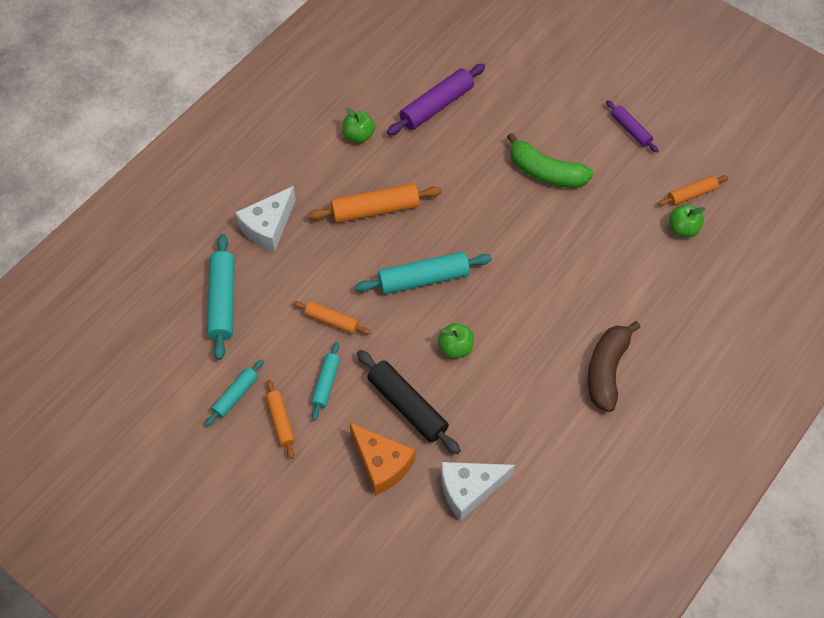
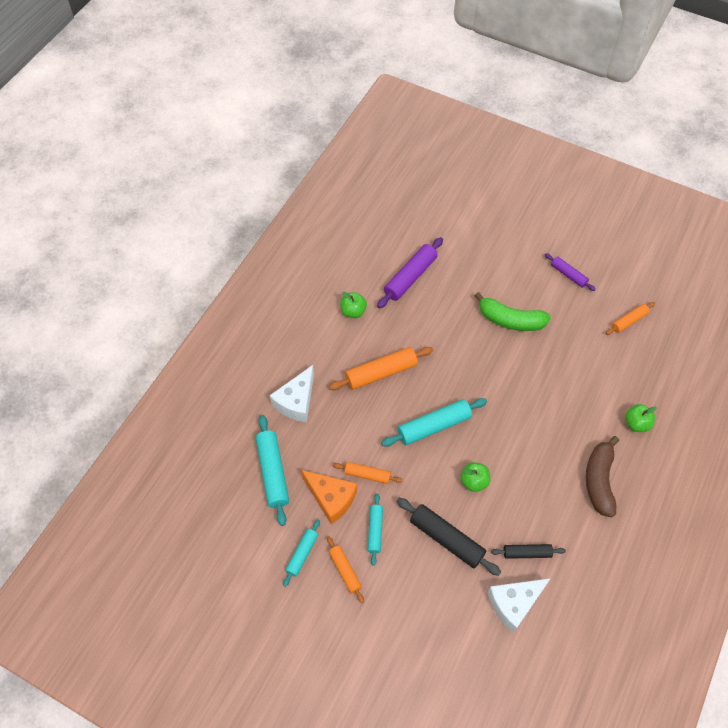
camera: 10 degrees left, 0 degrees up
(381, 464) = (437, 593): orange cheese -> orange cheese (331, 498)
(498, 437) = (527, 553): none -> black rolling pin
(683, 229) = (629, 351): green apple -> green apple (636, 423)

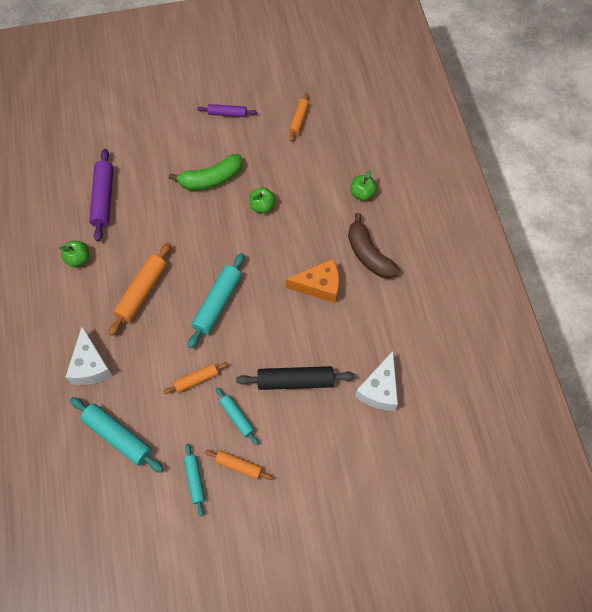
camera: 40 degrees left, 5 degrees up
(331, 498) = (183, 420): orange cheese -> orange cheese (319, 286)
(474, 481) = (281, 323): green apple -> green apple (262, 206)
(527, 553) = (360, 346): black rolling pin -> none

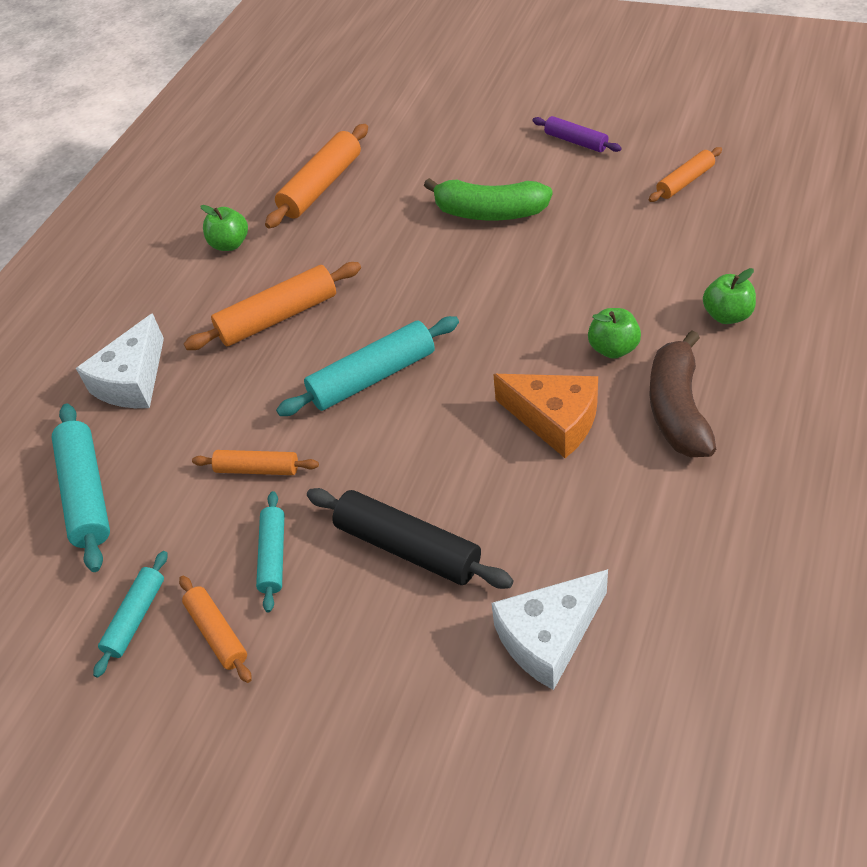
camera: 40 degrees right, 15 degrees down
(103, 198) = (321, 186): purple rolling pin -> orange rolling pin
(262, 206) = (542, 273): green apple -> green apple (613, 348)

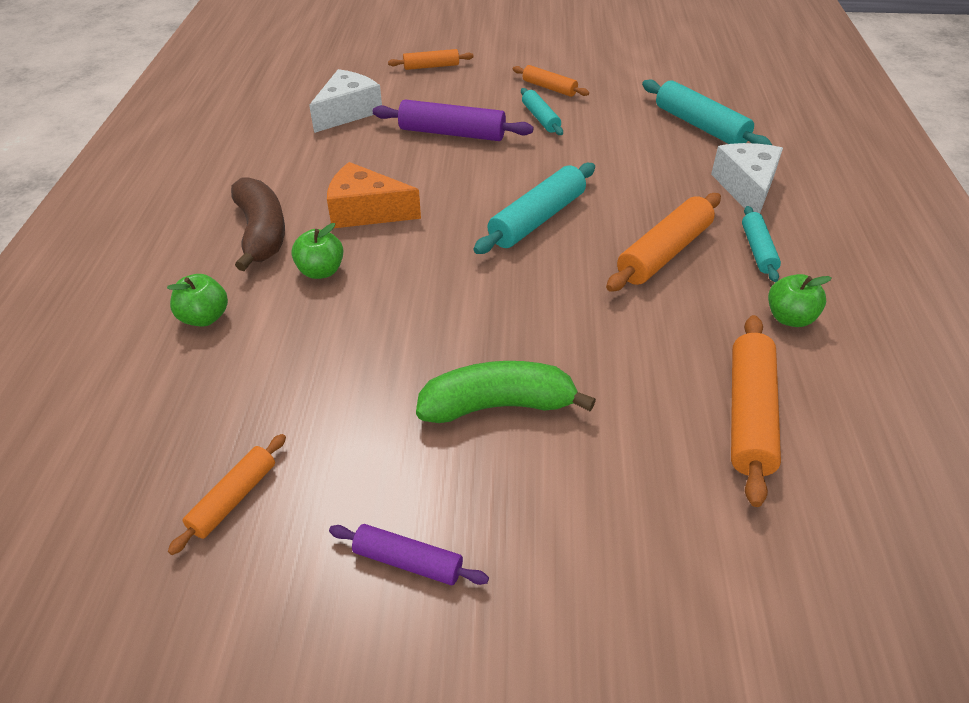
camera: 155 degrees right, 5 degrees down
(136, 617) = (604, 86): turquoise rolling pin -> turquoise rolling pin (758, 250)
(257, 469) = (588, 153): orange rolling pin -> orange rolling pin (431, 66)
(408, 547) = (452, 133): black rolling pin -> purple rolling pin

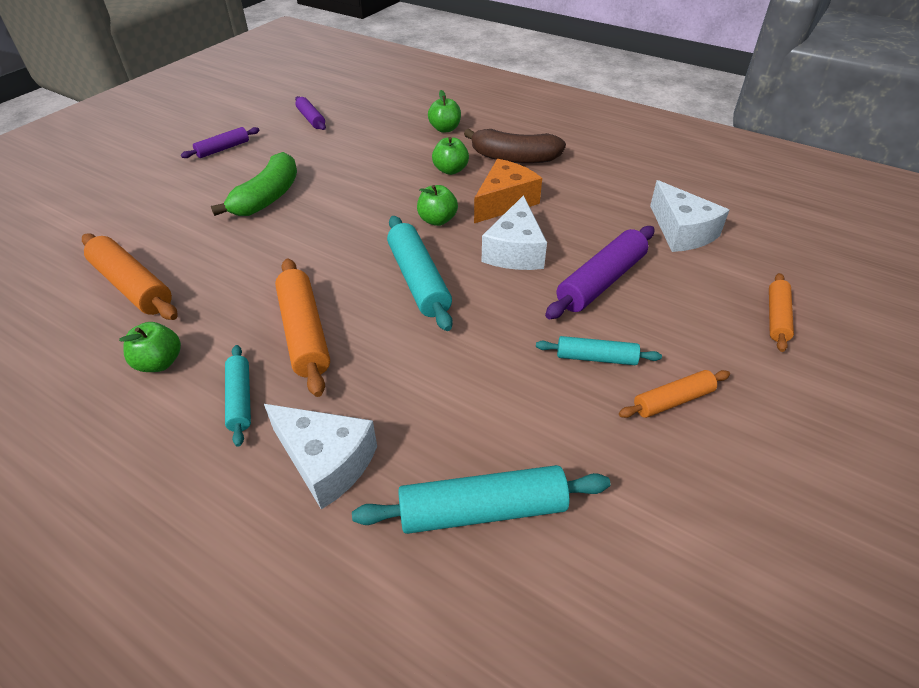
camera: 120 degrees right, 0 degrees up
(233, 498) = (311, 119): orange rolling pin -> purple rolling pin
(434, 243) = (437, 220): none -> green apple
(446, 182) = (515, 251): none -> white cheese
(758, 250) = (240, 399): turquoise rolling pin -> turquoise rolling pin turned 45 degrees clockwise

